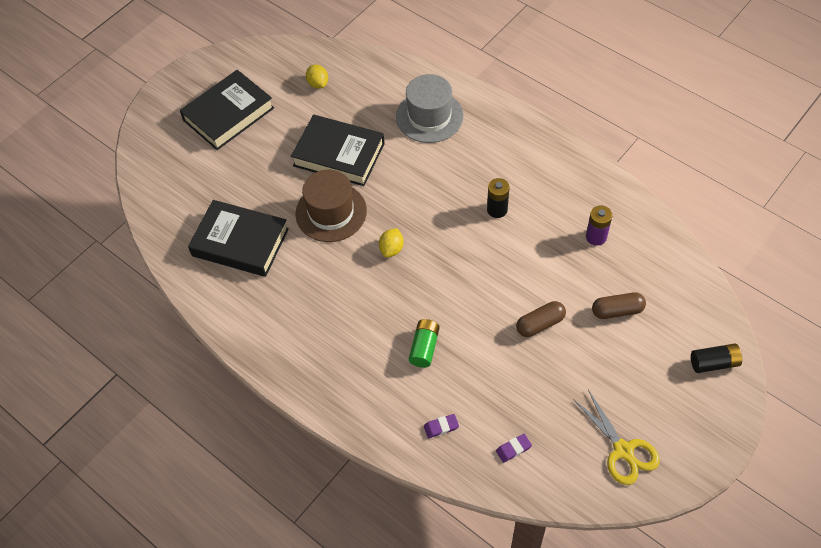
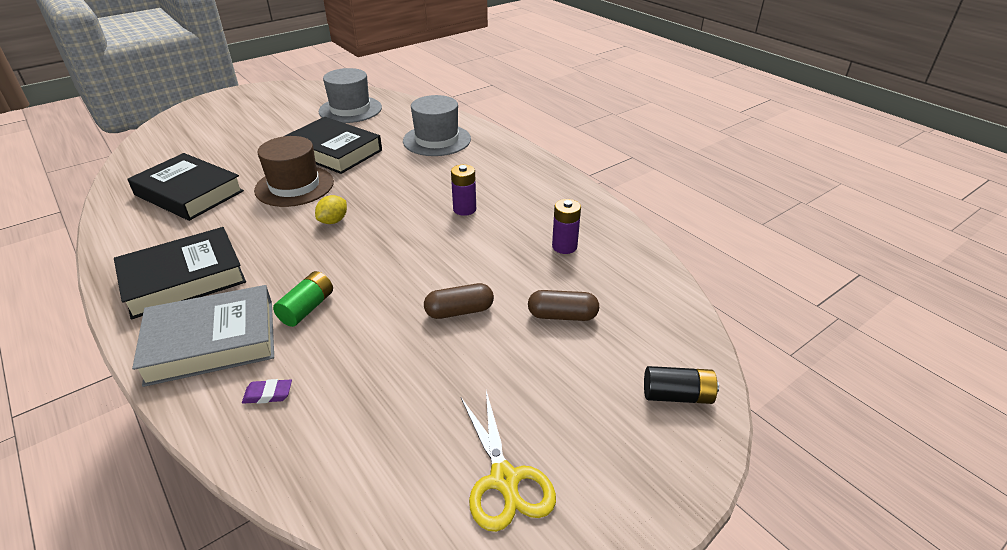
camera: 10 degrees right, 20 degrees down
(228, 114) = (258, 116): black book -> black book (183, 278)
(318, 83) = (350, 109): yellow lemon -> grey hat
(372, 394) = (212, 341): none -> grey book
(497, 209) = (464, 209): black battery -> purple battery
(513, 449) = (346, 442): purple eraser -> none

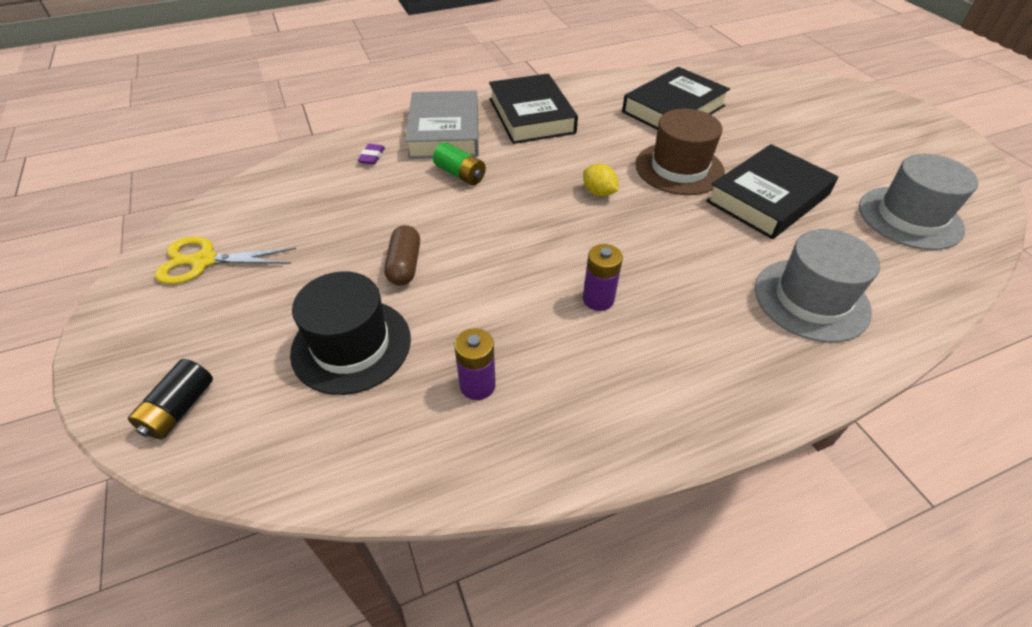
camera: 105 degrees right, 10 degrees up
(562, 315) = (351, 345): brown capsule -> black hat

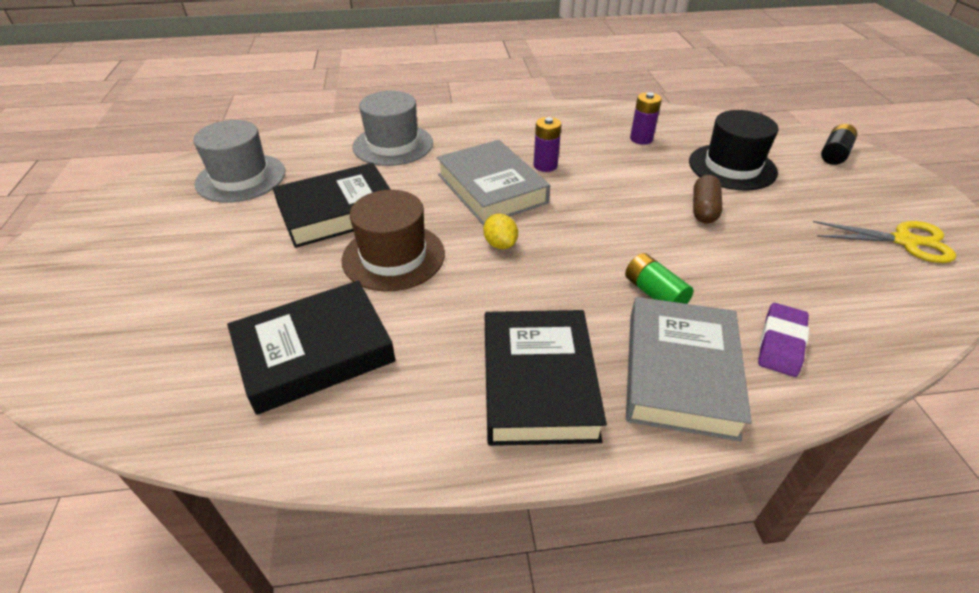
camera: 165 degrees left, 5 degrees down
(372, 157) = (781, 343): purple eraser -> purple eraser, size x1.64
(642, 252) = (491, 188): none -> grey book

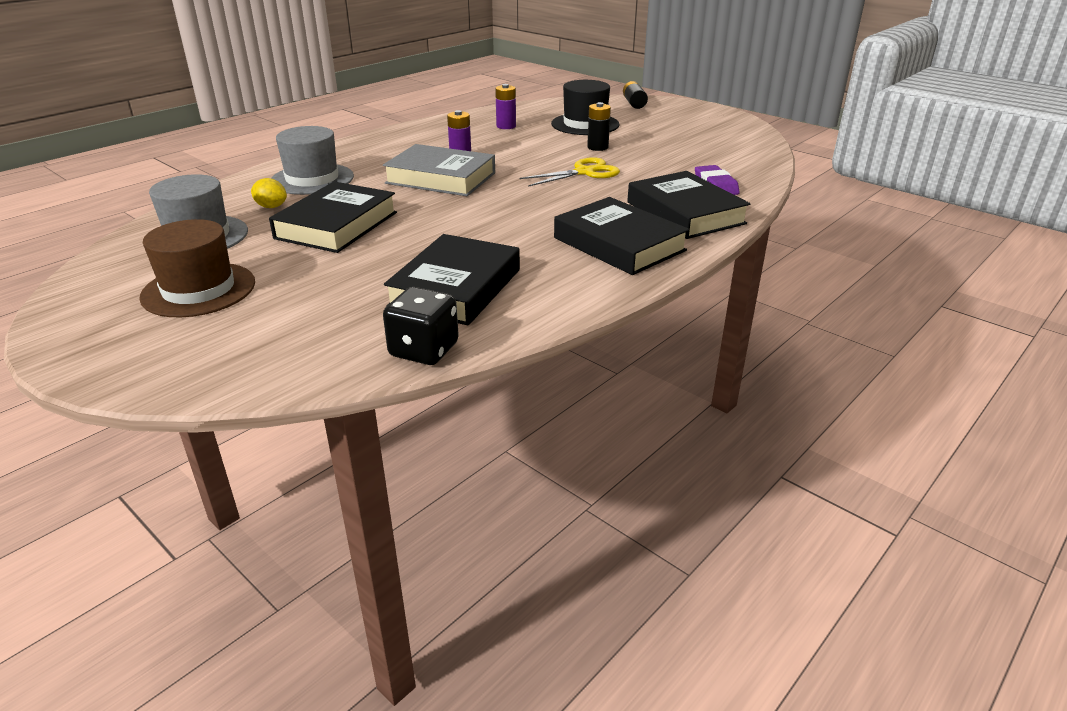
camera: 40 degrees left, 10 degrees down
(185, 424) = (424, 350): none -> black dice
(393, 256) = (428, 230): brown hat -> brown hat (198, 290)
(500, 244) = (496, 201): yellow lemon -> yellow lemon (271, 207)
(654, 293) = (625, 189): green battery -> none
(680, 372) = (685, 213): grey book -> black book
(703, 209) = (597, 147): brown capsule -> black battery
(904, 241) = (718, 130): yellow scissors -> yellow scissors (584, 172)

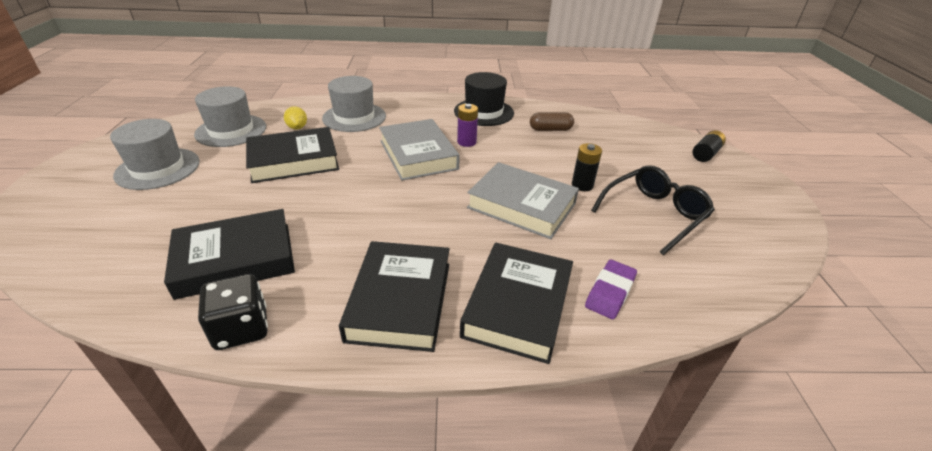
camera: 45 degrees right, 5 degrees up
(198, 290) = (158, 168): brown hat -> grey hat
(424, 350) = (118, 300): black dice -> black dice (241, 328)
(506, 126) = (550, 129): purple battery -> brown capsule
(584, 172) = (521, 205): yellow scissors -> grey book
(585, 124) = (617, 156): black hat -> black hat (483, 112)
(667, 144) = (654, 214): none -> black glasses

